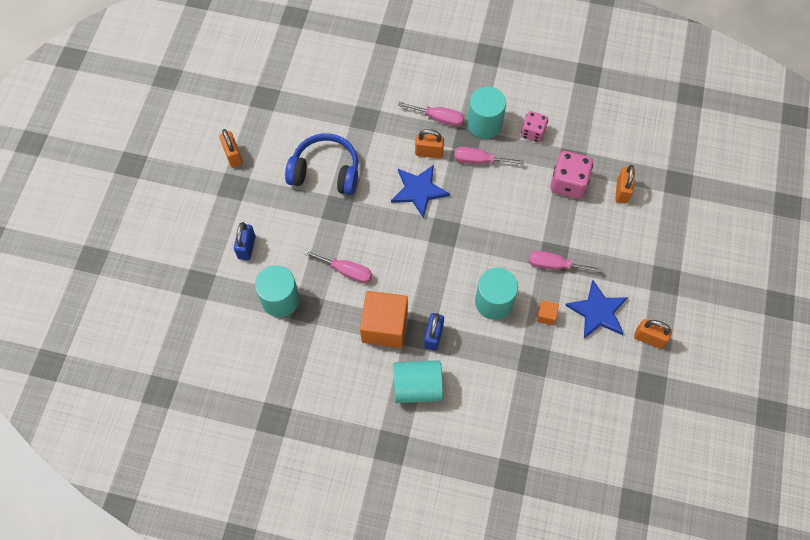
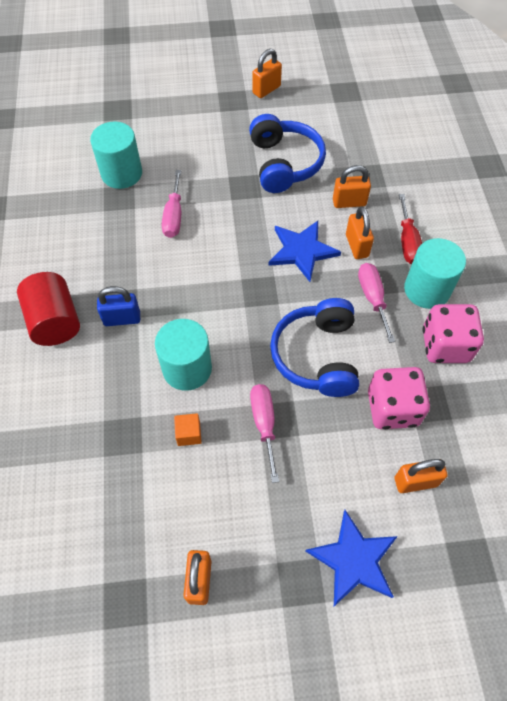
camera: 70 degrees right, 5 degrees down
(247, 247) = (169, 131): blue padlock -> none
(384, 326) = (119, 269): orange cube -> none
(386, 141) = (349, 202): none -> orange padlock
(417, 387) = (55, 321): turquoise cylinder -> red cylinder
(439, 118) = (407, 242): pink screwdriver -> red screwdriver
(513, 213) = (317, 356): none -> blue headphones
(532, 133) = (445, 345): pink dice -> pink dice, size x1.53
(597, 311) = (216, 497): blue star -> blue star (354, 560)

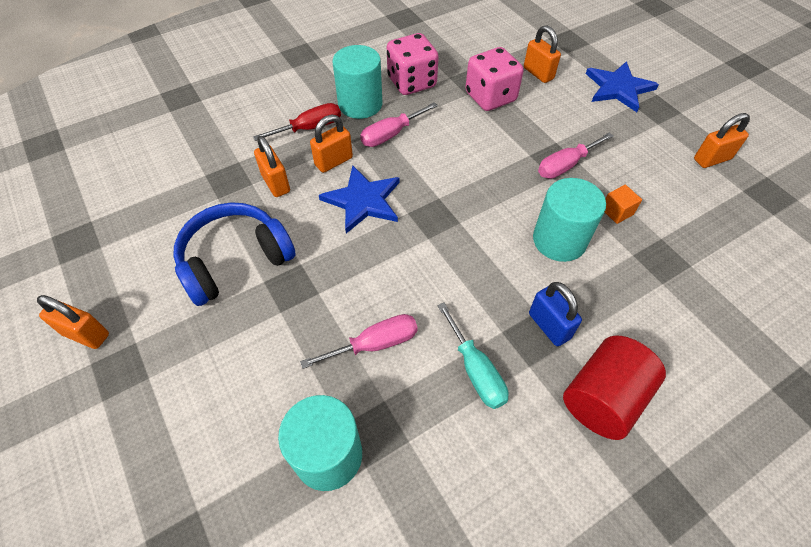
camera: 115 degrees left, 5 degrees down
(121, 260) = (475, 370): none -> turquoise screwdriver
(317, 356) = (476, 153): blue headphones -> none

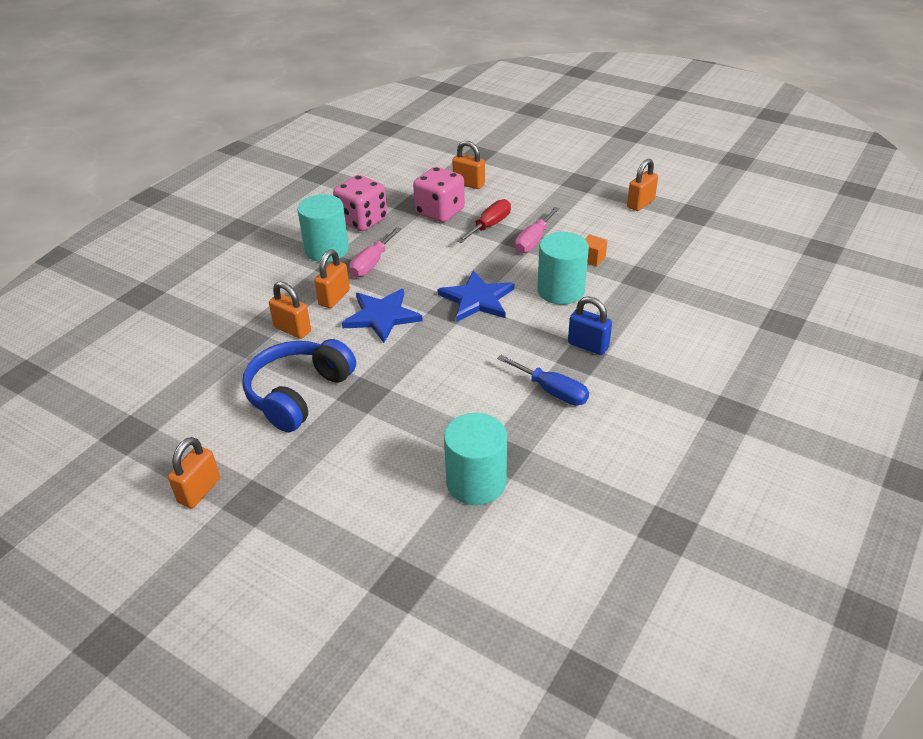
camera: 25 degrees left, 15 degrees down
(86, 334) = (199, 491): orange padlock -> orange padlock turned 60 degrees counterclockwise
(310, 128) = (293, 281): red screwdriver -> red screwdriver (489, 225)
(375, 344) = (462, 404): pink screwdriver -> none
(475, 370) = (552, 391): turquoise screwdriver -> blue screwdriver
(603, 398) = (653, 373): red cylinder -> none
(618, 88) = (541, 176): blue star -> blue star (477, 299)

